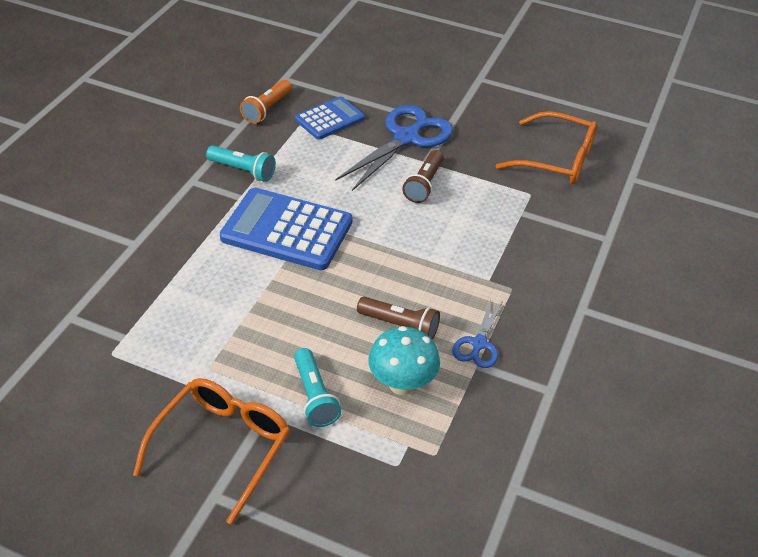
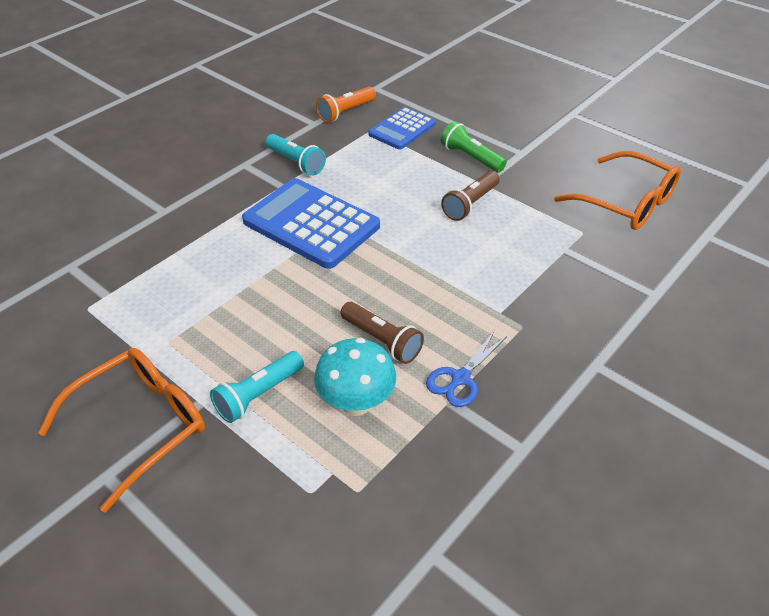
camera: 20 degrees right, 0 degrees up
(314, 396) = (258, 395): turquoise flashlight -> turquoise flashlight turned 45 degrees clockwise
(329, 119) = (402, 129): blue calculator -> blue calculator turned 150 degrees clockwise
(406, 138) = (471, 157): blue scissors -> green flashlight

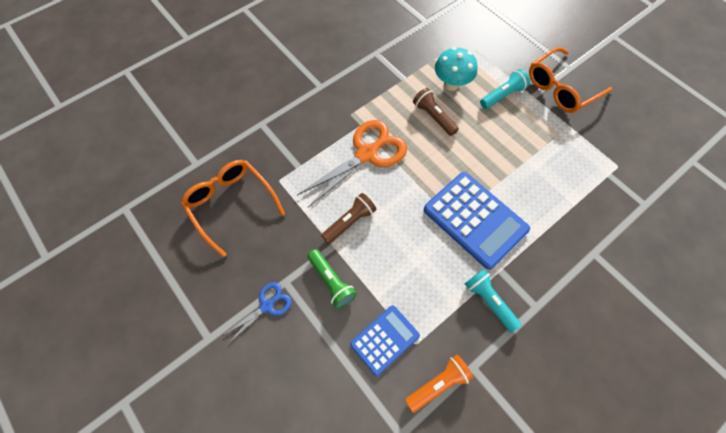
camera: 170 degrees left, 20 degrees up
(460, 378) = (395, 89): blue scissors -> blue scissors (267, 306)
(475, 275) = (366, 154): none -> orange scissors

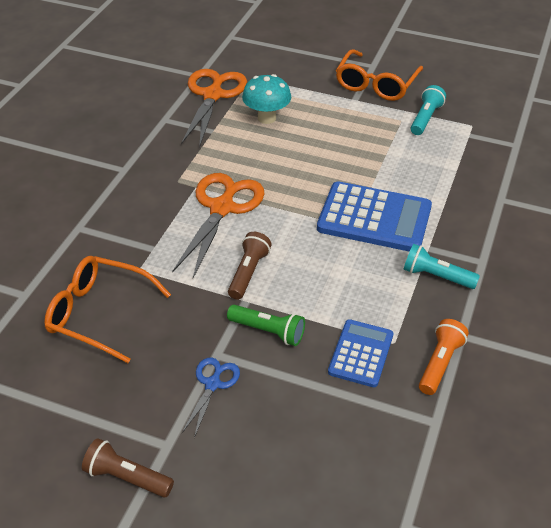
camera: 30 degrees left, 20 degrees down
(424, 45) = (213, 95): none -> orange scissors
(434, 117) = (269, 151): brown flashlight -> brown flashlight (127, 477)
(502, 95) = (325, 109): turquoise flashlight -> turquoise flashlight (425, 118)

